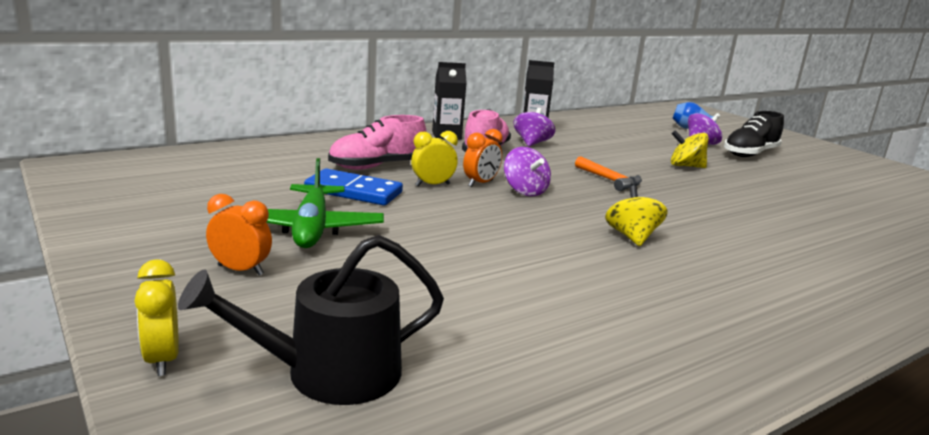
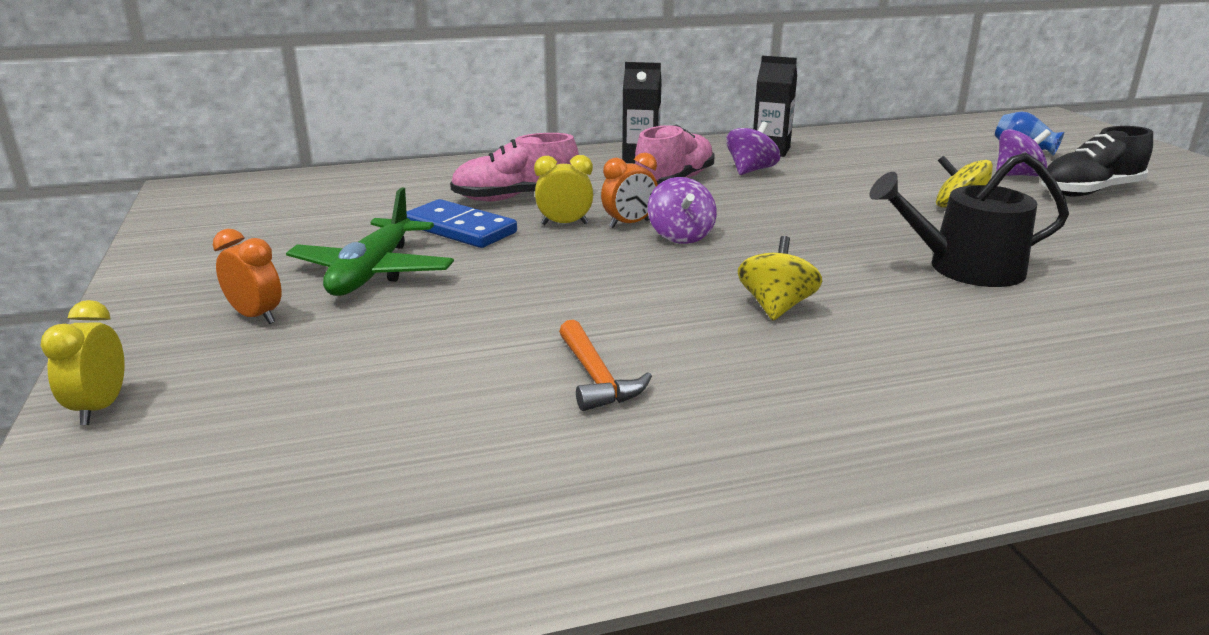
camera: 20 degrees right, 5 degrees up
(329, 373) = (249, 443): black watering can -> black watering can (964, 268)
(609, 180) = (818, 225): orange hammer -> orange hammer (596, 377)

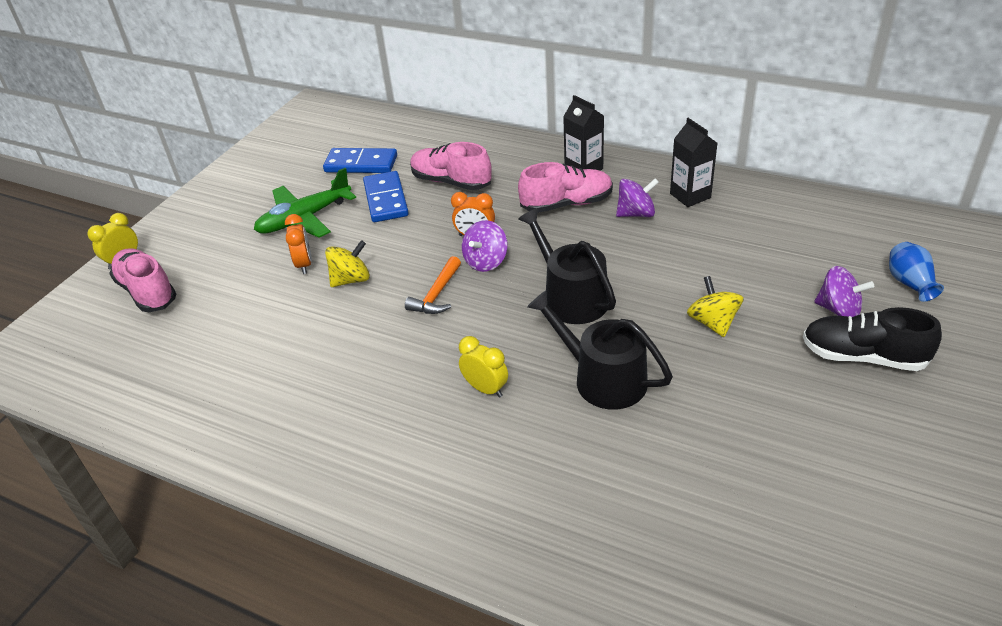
camera: 45 degrees right, 15 degrees up
(222, 421) = (147, 292): none -> pink shoe
(256, 316) = (226, 229): orange clock -> orange clock (304, 264)
(365, 213) = (361, 164): none -> blue domino
(564, 224) = (442, 220): yellow clock -> yellow clock (485, 389)
(596, 377) = (292, 347): orange hammer -> orange hammer (437, 294)
(776, 307) = (440, 347): yellow spinning top -> yellow spinning top (351, 279)
(816, 231) = (570, 297): none -> black watering can

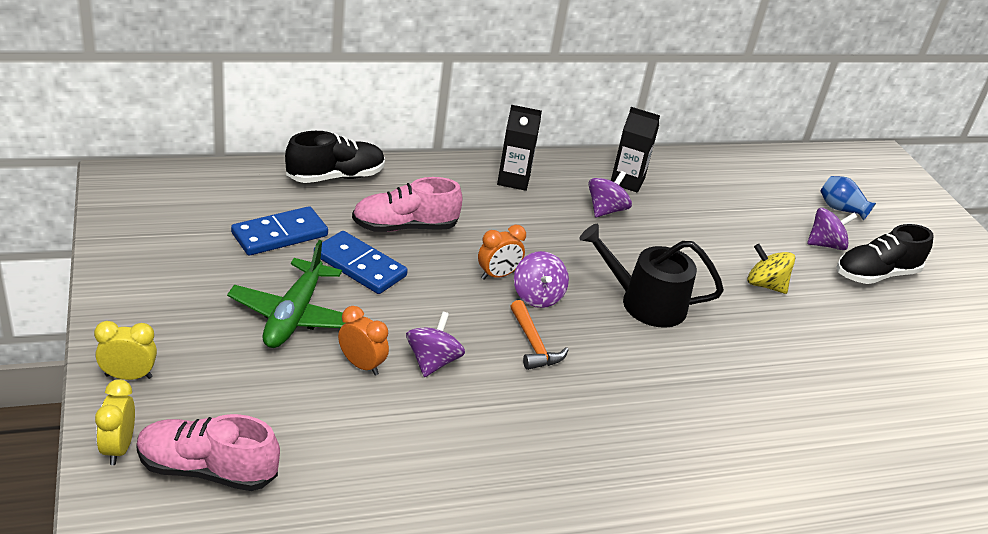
camera: 50 degrees left, 5 degrees down
(351, 279) = (432, 362): yellow spinning top -> purple spinning top
(447, 134) = (335, 177): none -> black shoe
(485, 389) = (679, 411): yellow clock -> yellow clock (128, 376)
(567, 204) = (539, 218): pink shoe -> none
(602, 378) = (748, 362): black watering can -> none

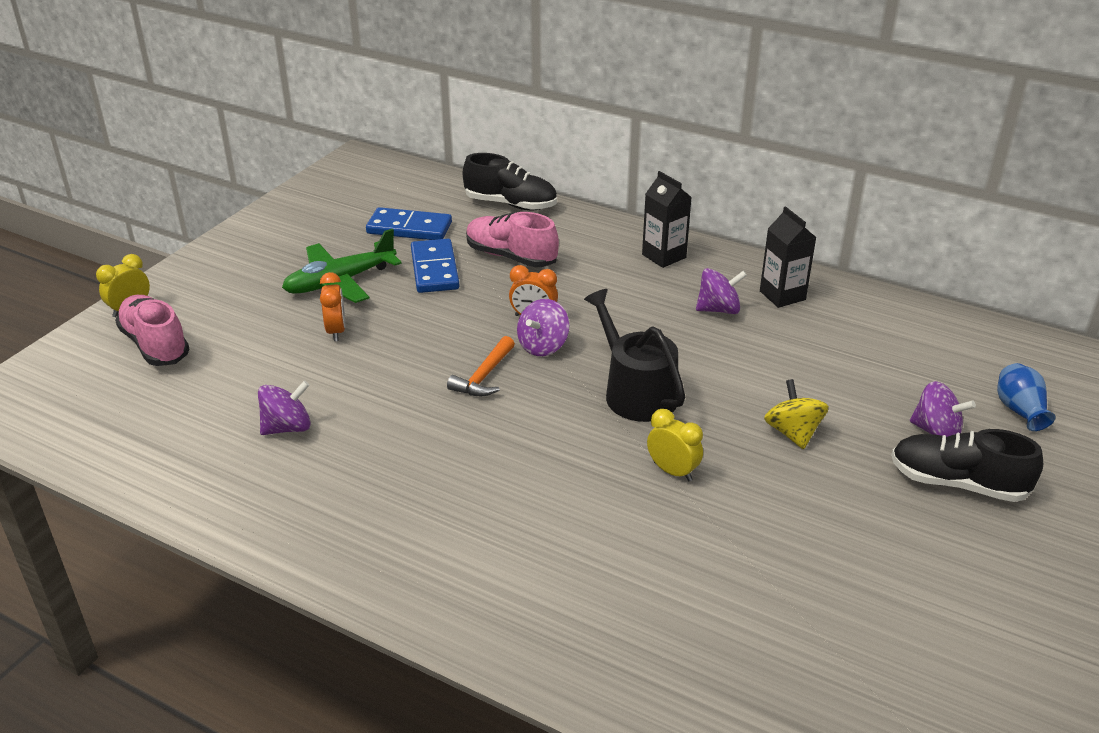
camera: 50 degrees right, 0 degrees up
(128, 376) = (192, 274): yellow clock -> yellow clock (672, 471)
(432, 362) = (388, 352): purple spinning top -> purple spinning top (287, 427)

